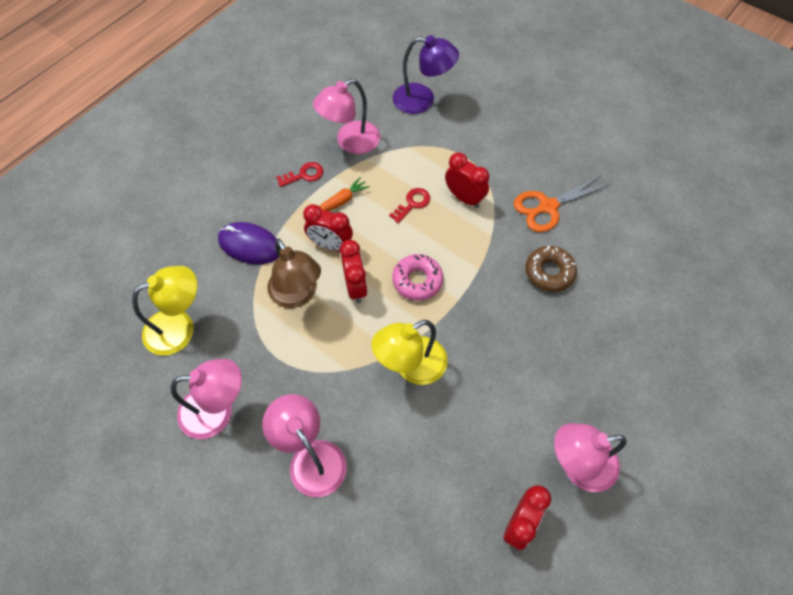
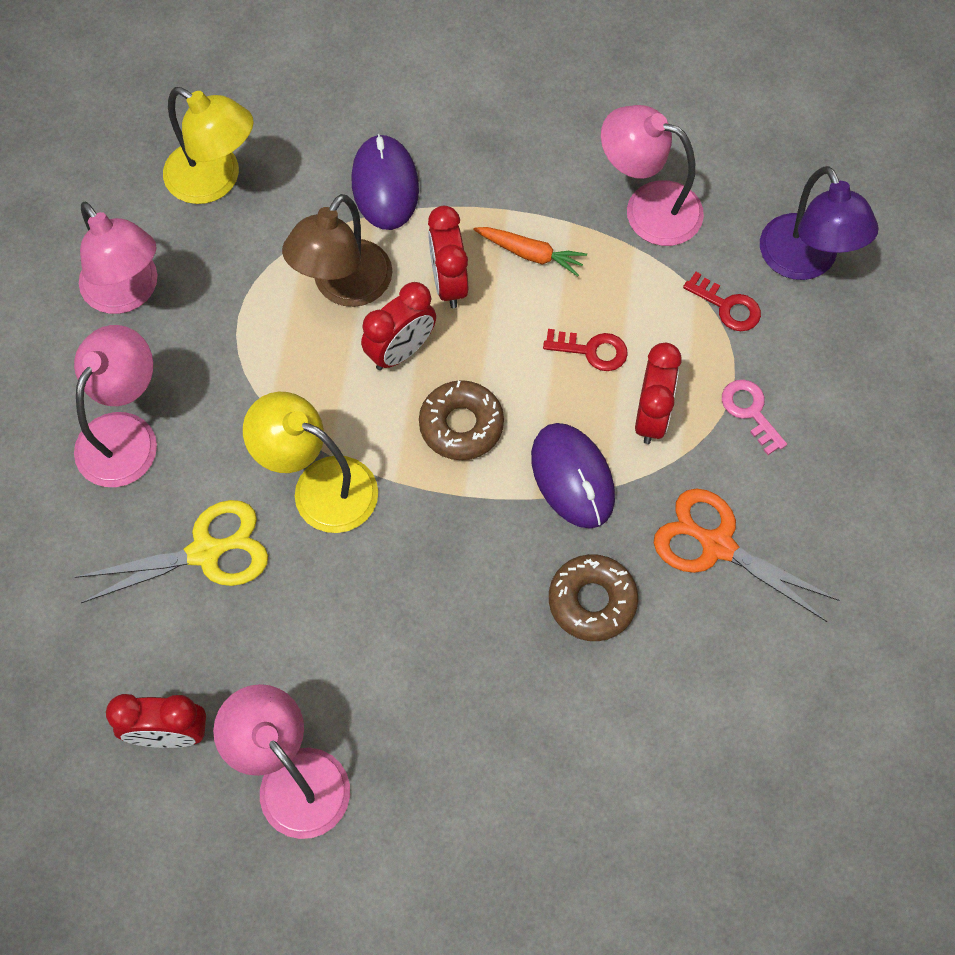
camera: 60 degrees right, 5 degrees up
(304, 175) = (546, 182): red key -> red key (727, 306)
(416, 447) = (206, 552): none -> yellow scissors
(417, 281) = (461, 425): pink donut -> brown donut
(477, 247) = (572, 477): none -> purple mouse
(486, 159) = (750, 412): none -> pink key

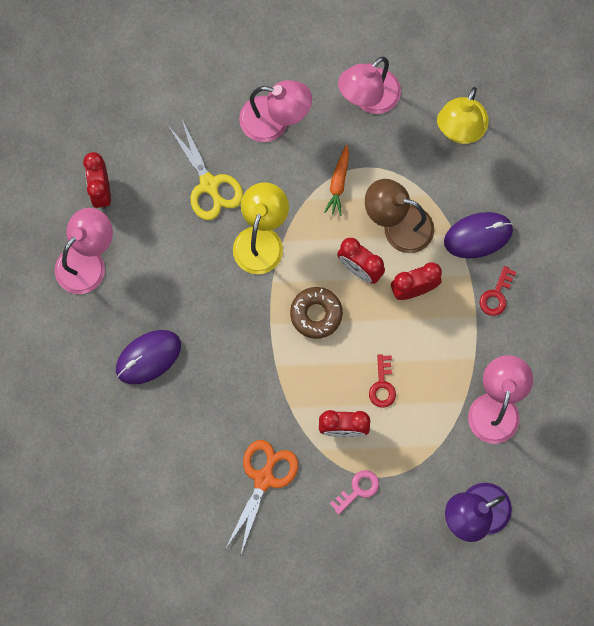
camera: 80 degrees right, 10 degrees up
(530, 254) = (445, 336): orange carrot -> orange carrot (338, 183)
(572, 477) = (293, 386): purple mouse -> purple mouse (148, 357)
(592, 601) = (216, 409): brown donut -> none
(727, 306) = (431, 467): red key -> red key (496, 295)

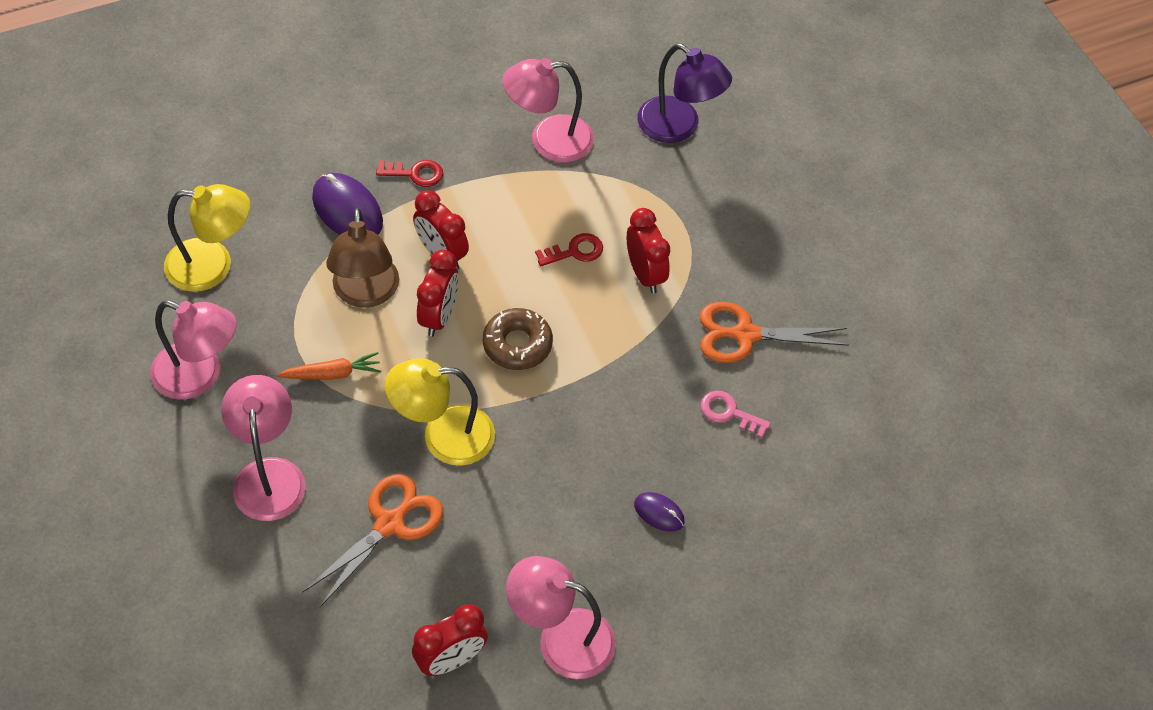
camera: 115 degrees left, 20 degrees down
(148, 357) = (659, 513): purple mouse -> purple mouse, size x0.54
(209, 185) = (390, 523): yellow scissors -> orange scissors
(358, 489) = (708, 239): pink key -> pink key (729, 413)

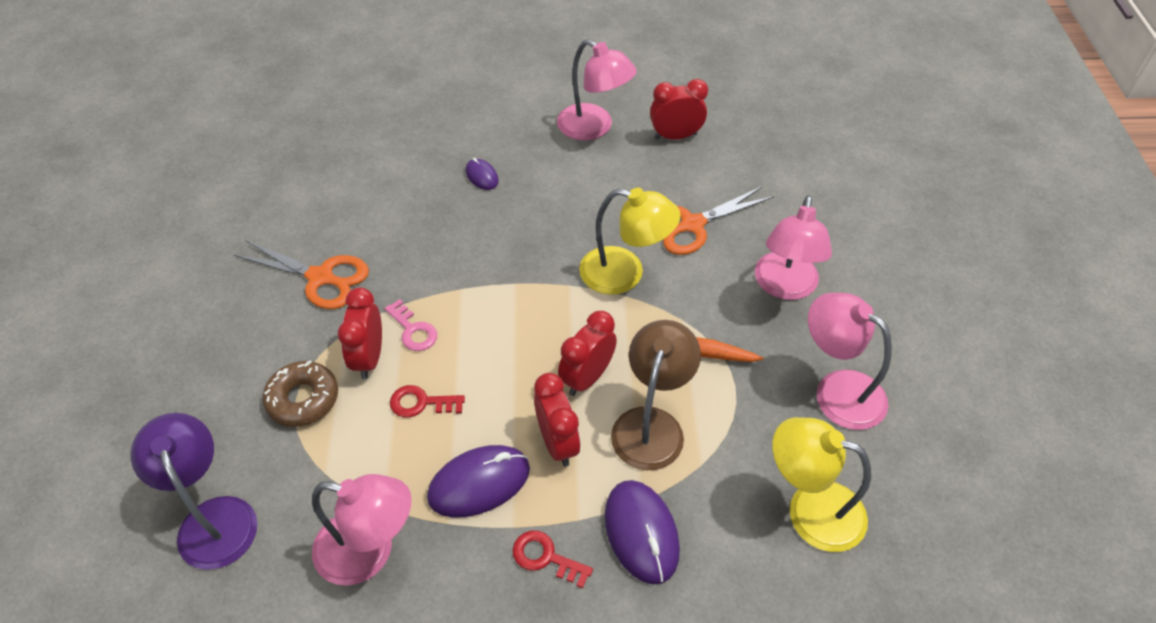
camera: 155 degrees left, 5 degrees down
(491, 206) = (479, 483): none -> purple mouse
(517, 344) = (525, 329): brown donut -> brown donut (303, 399)
(729, 413) = (381, 224): pink key -> pink key (413, 330)

